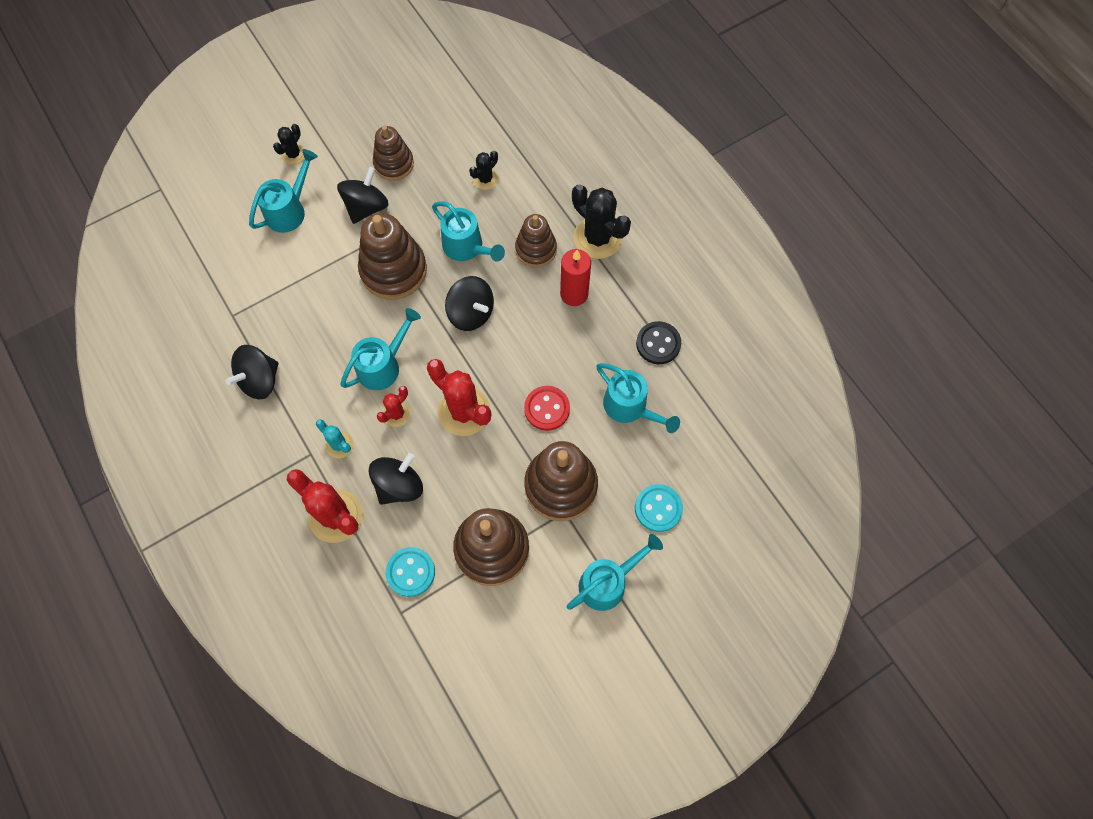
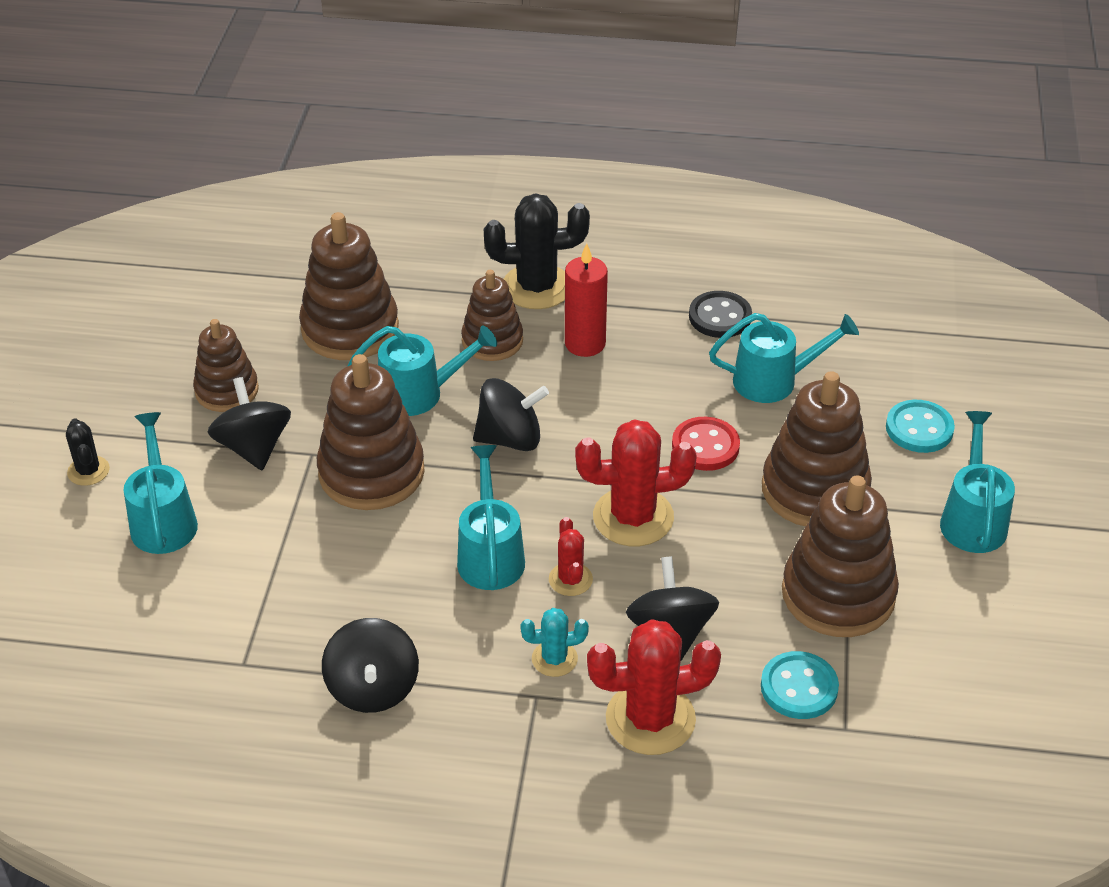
camera: 50 degrees left, 25 degrees down
(485, 179) = (350, 328): black cactus -> brown stacking toy

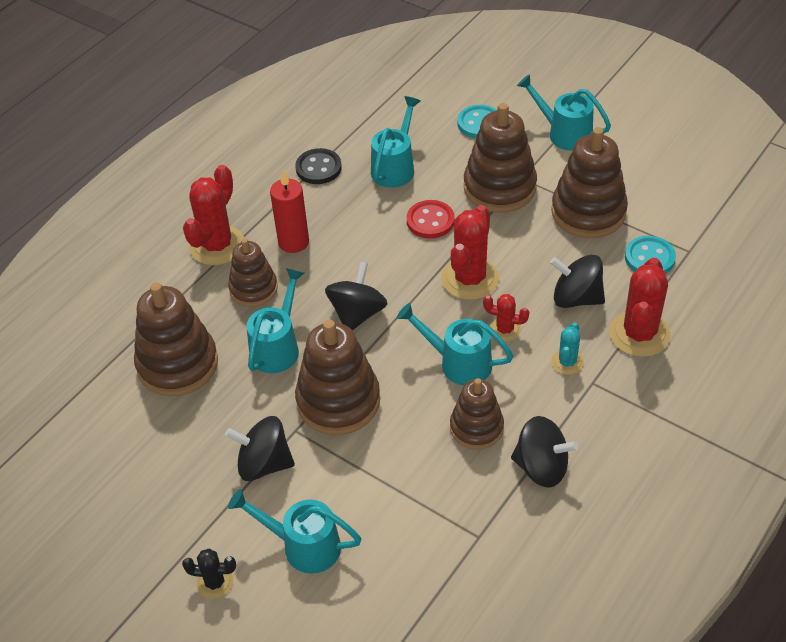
camera: 60 degrees left, 5 degrees up
(227, 390) = (189, 462): brown stacking toy -> brown stacking toy (476, 428)
(537, 287) = (217, 245): black cactus -> red cactus

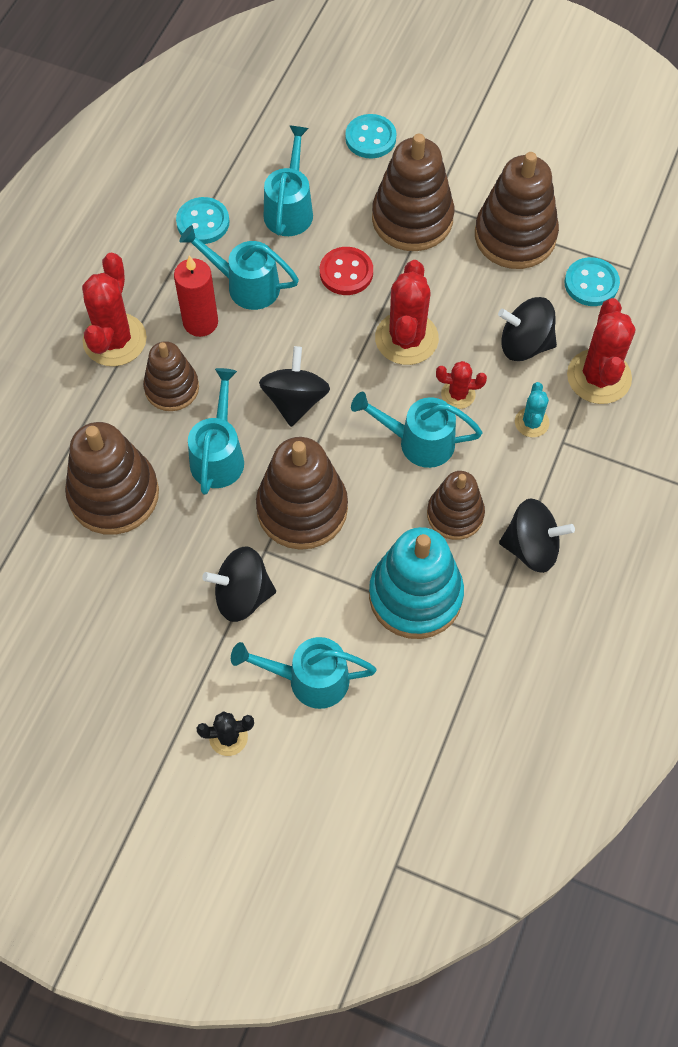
camera: 15 degrees left, 15 degrees up
(318, 168) = (203, 222): black button -> turquoise button
(421, 490) = (415, 595): none -> turquoise stacking toy
(563, 133) = (467, 138): turquoise watering can -> turquoise watering can (245, 285)

